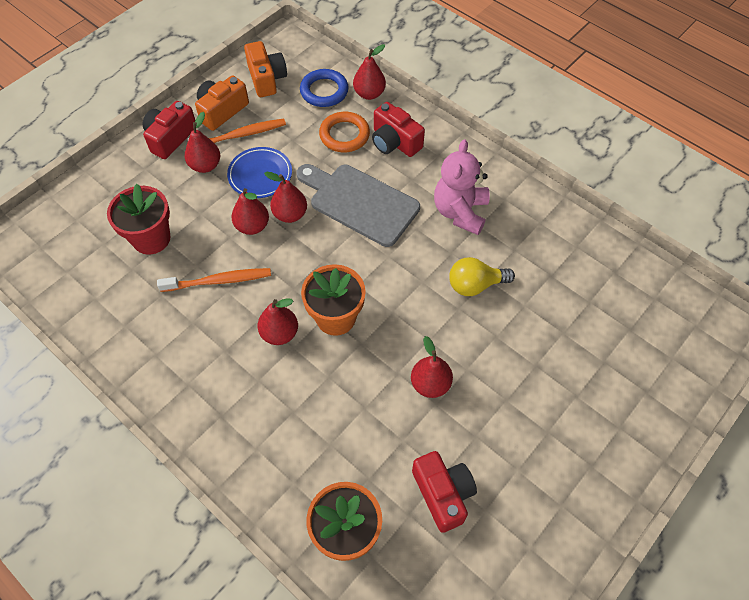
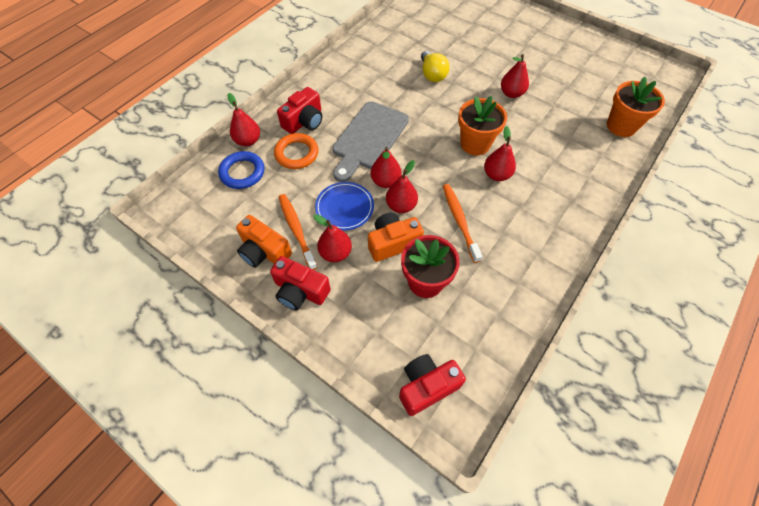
camera: 95 degrees left, 0 degrees up
(266, 79) = (221, 219): orange camera -> orange camera (393, 243)
(443, 493) = (579, 86): red camera -> red camera (427, 386)
(460, 212) = (371, 83): pink teddy bear -> none

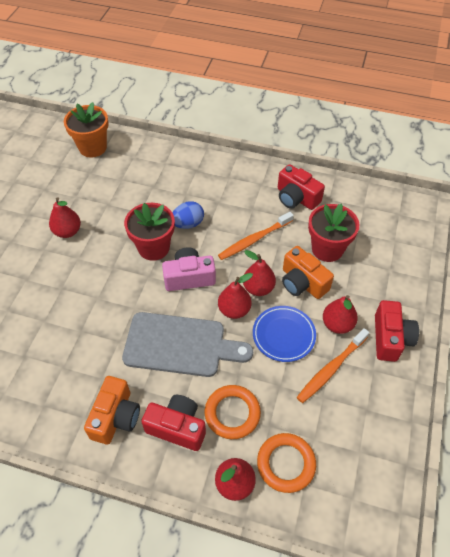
camera: 110 degrees left, 5 degrees down
(242, 172) = (286, 464): blue ring -> orange ring
(264, 251) = (370, 389): orange camera -> orange camera (115, 417)
(427, 386) = (409, 227): red camera -> red camera (296, 198)
(432, 75) = (52, 311): yellow light bulb -> none
(432, 160) = (189, 277): none -> pink camera
(475, 144) = (153, 248): orange flower pot -> red flower pot
(496, 175) = (188, 224): red pear -> blue egg

